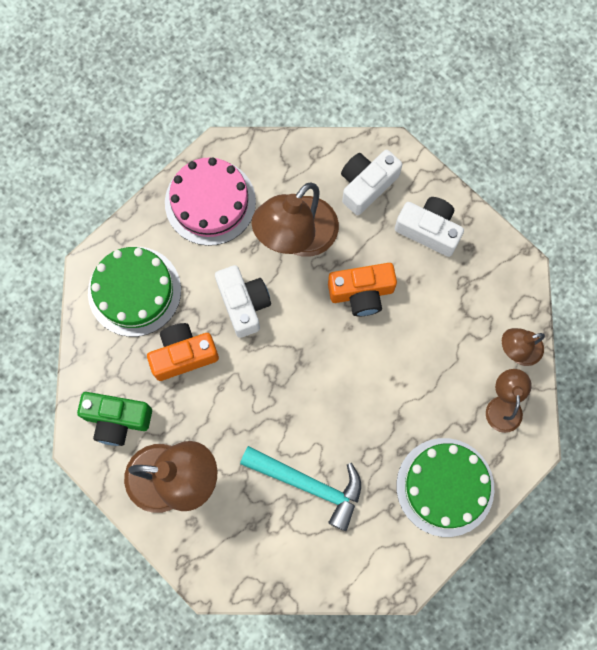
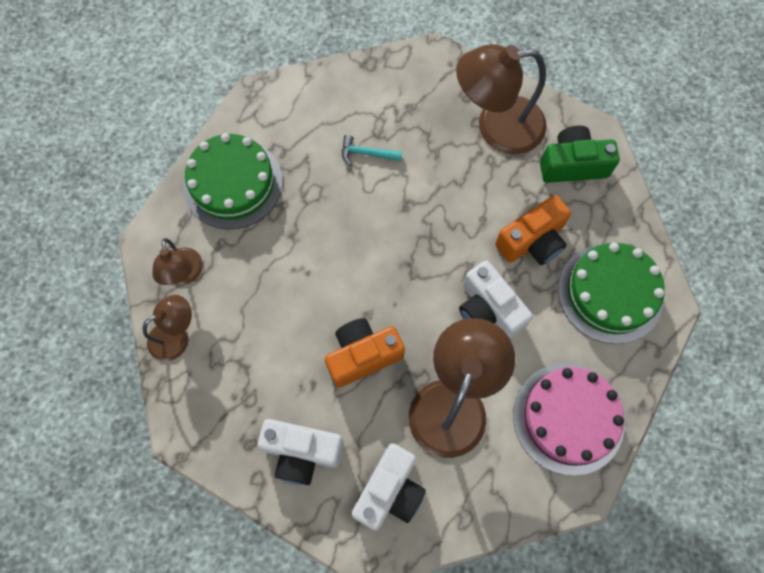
camera: 165 degrees right, 5 degrees down
(309, 484) = (366, 154): turquoise hammer -> turquoise hammer, size x0.49

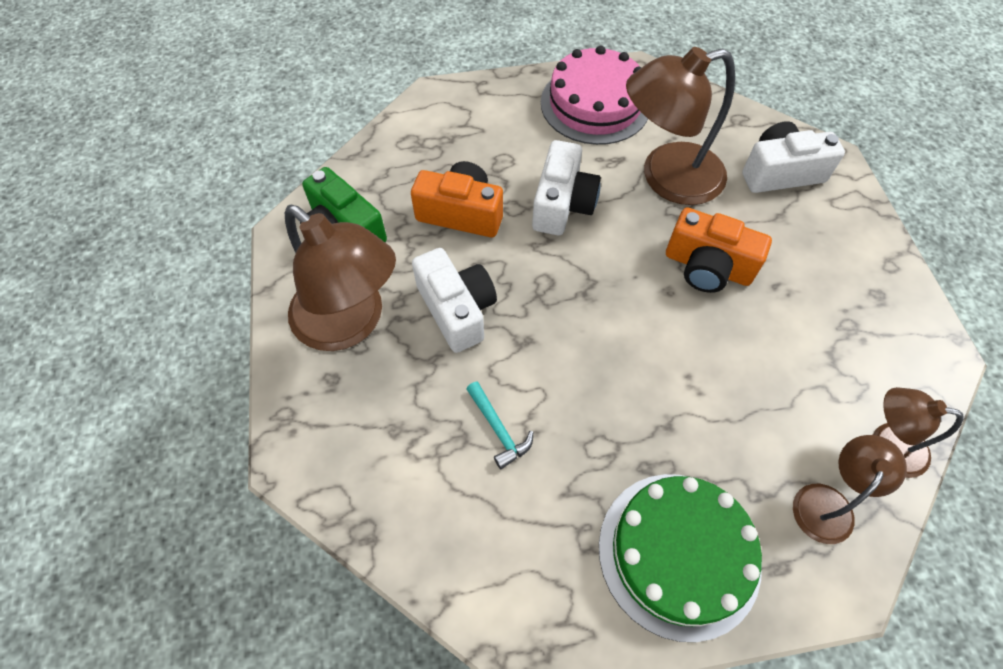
camera: 130 degrees left, 10 degrees down
(302, 452) = (832, 250): white camera -> white camera (457, 309)
(610, 293) = (459, 134): green cake -> none

